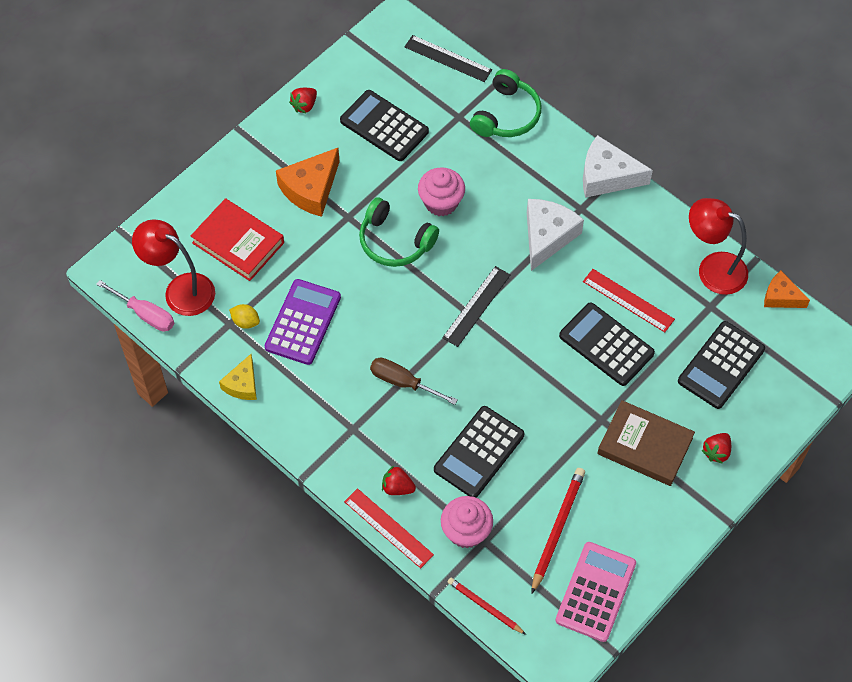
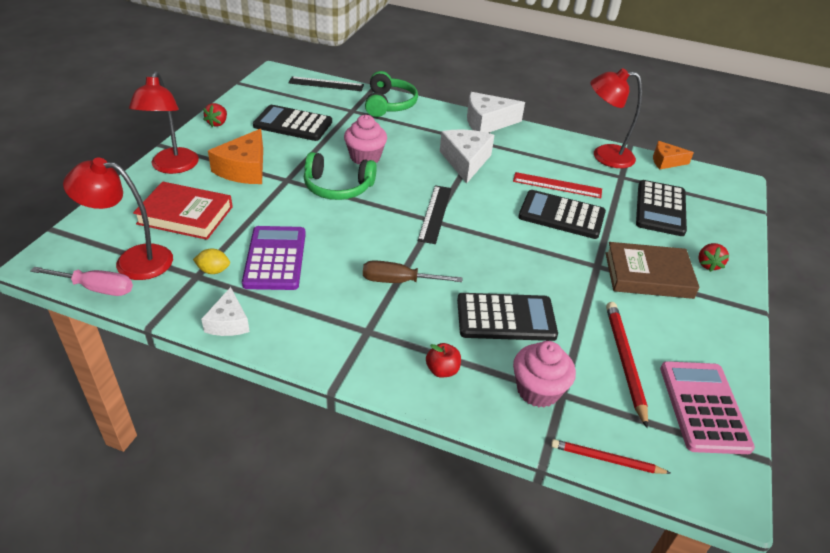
camera: 25 degrees left, 20 degrees down
(242, 168) = (172, 167): none -> red lamp
(242, 384) = (228, 322): yellow cheese -> white cheese
(388, 528) = (454, 412): red ruler -> none
(397, 487) = (442, 370): red strawberry -> red apple
(479, 452) = (506, 318): black calculator -> black calculator turned 105 degrees counterclockwise

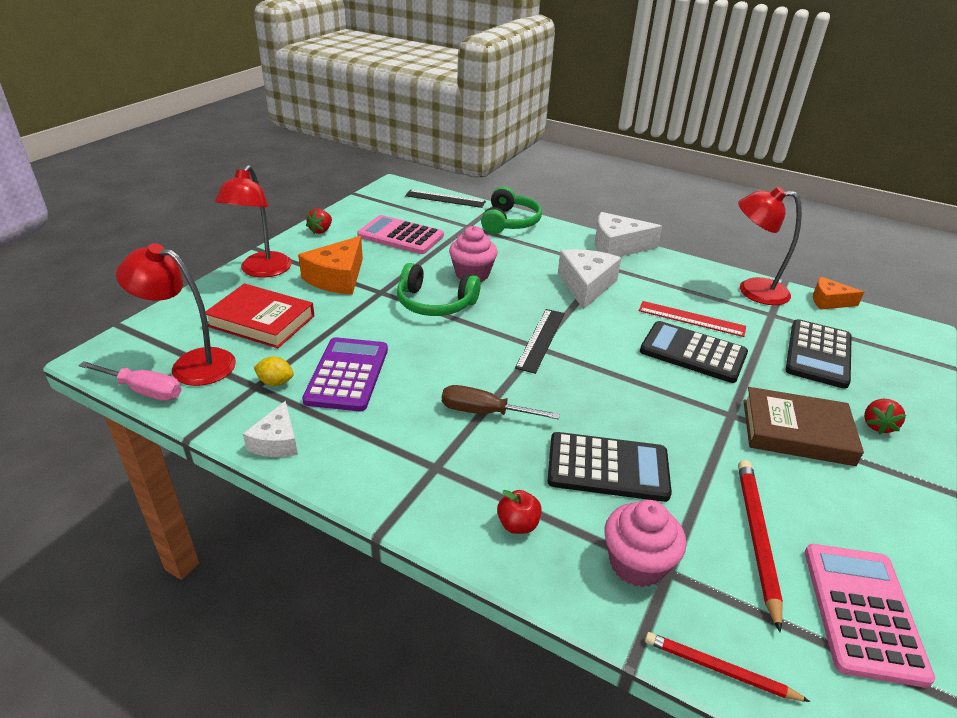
camera: 10 degrees right, 5 degrees down
(293, 124) = (400, 236): black calculator -> pink calculator

